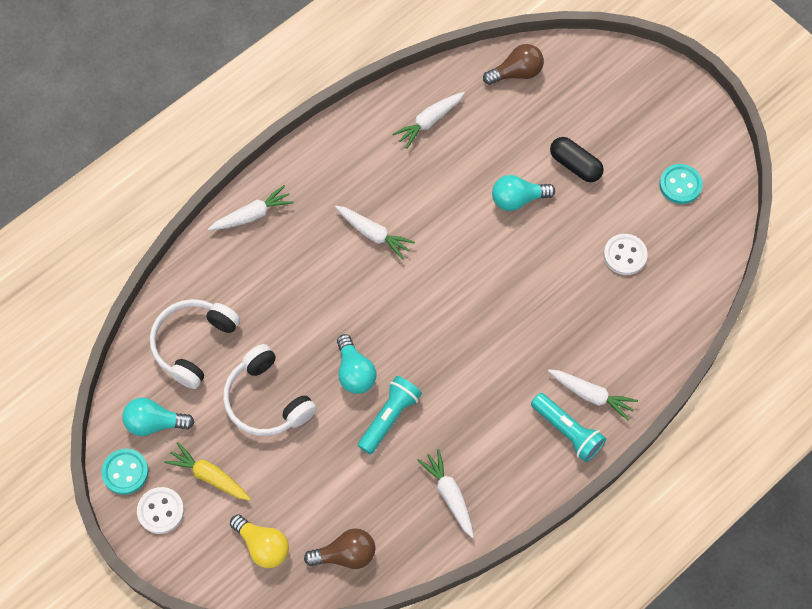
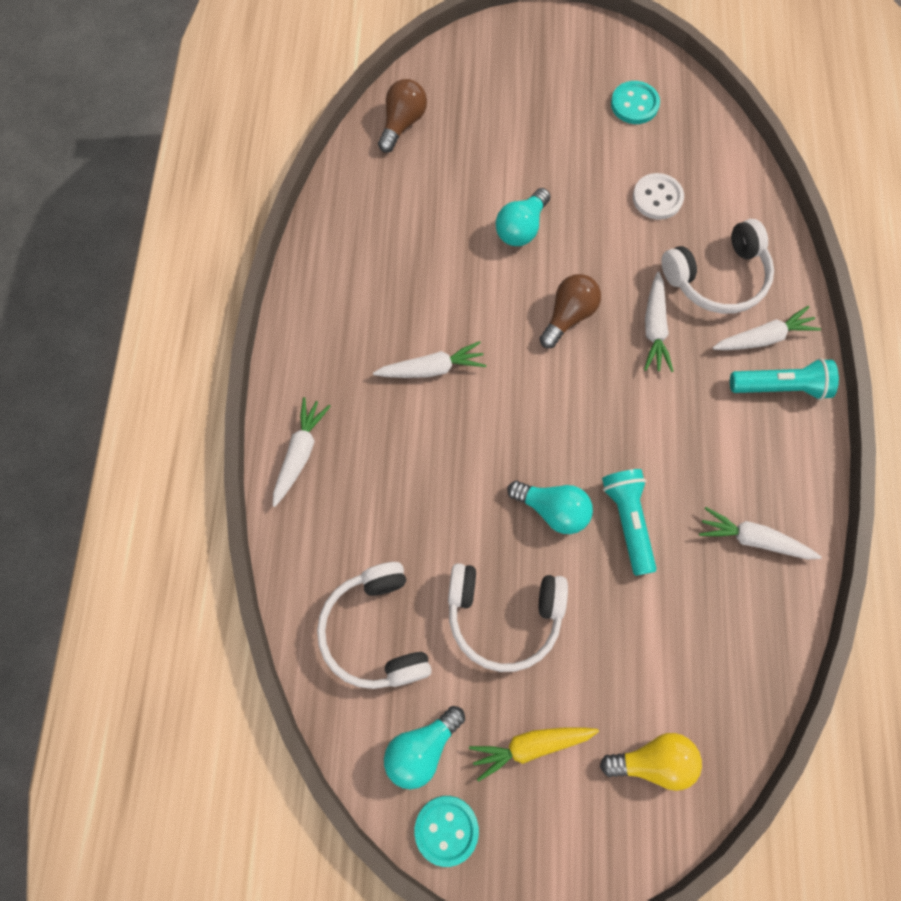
camera: 45 degrees left, 5 degrees up
(161, 511) = (523, 832): white button -> none
(345, 554) = (732, 688): brown light bulb -> brown light bulb (568, 316)
(429, 121) = (372, 227): white carrot -> white carrot (654, 328)
(575, 165) = (536, 159): black capsule -> none
(605, 336) = (717, 278): none -> white headphones

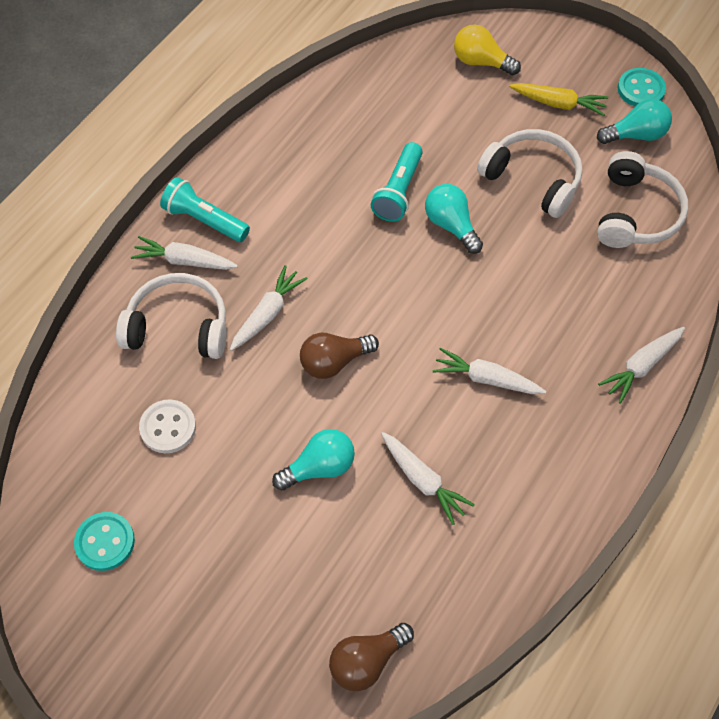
camera: 150 degrees left, 10 degrees down
(753, 539) = (315, 138): white carrot -> white carrot (423, 480)

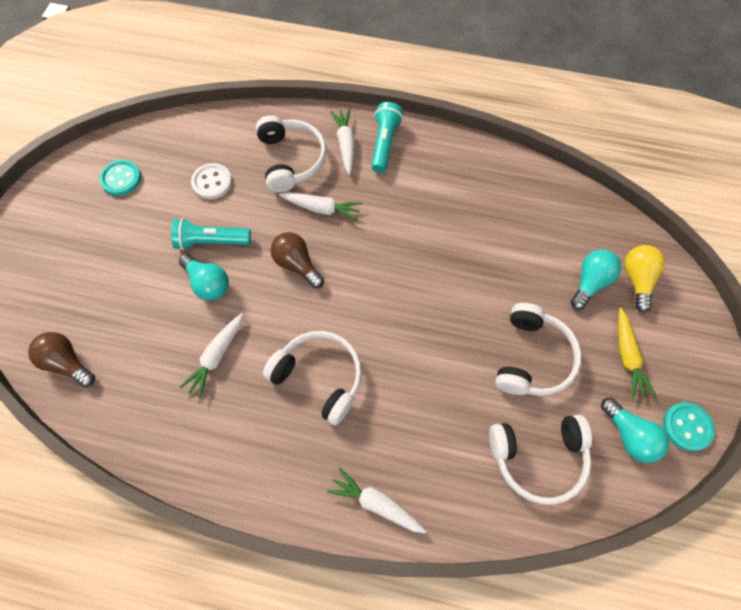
camera: 70 degrees right, 5 degrees up
(399, 191) = (469, 259): turquoise flashlight -> turquoise flashlight (211, 241)
(451, 225) = (454, 307): turquoise light bulb -> turquoise light bulb (590, 282)
(486, 379) = (319, 377): white carrot -> white headphones

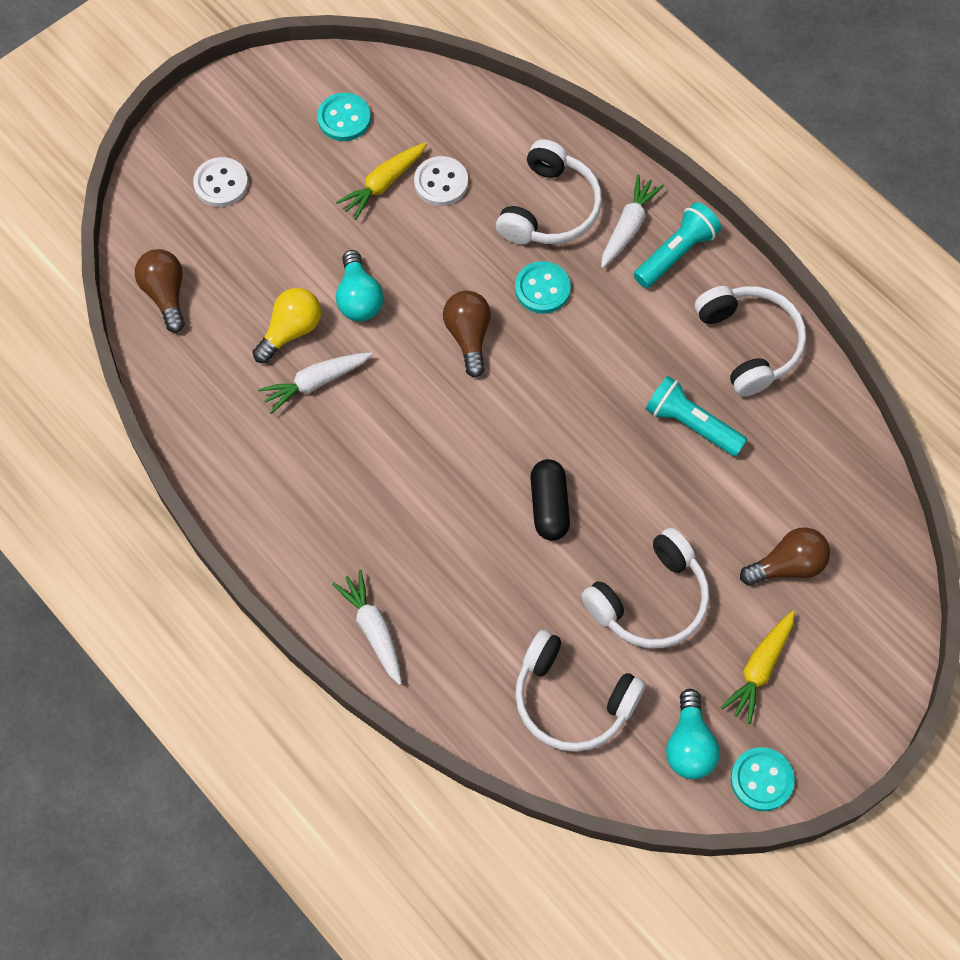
camera: 35 degrees right, 0 degrees up
(61, 265) = (221, 184): none -> white button
(175, 203) = (383, 184): none -> yellow carrot
(211, 241) = (393, 253): turquoise flashlight -> turquoise flashlight (691, 424)
(319, 377) = (406, 471): white headphones -> white headphones (749, 344)
(321, 209) = (542, 289): white carrot -> turquoise button
(426, 339) = (549, 506): none -> black capsule
(590, 282) = (787, 565): turquoise light bulb -> brown light bulb
(637, 280) = (847, 598): yellow light bulb -> yellow light bulb (291, 331)

